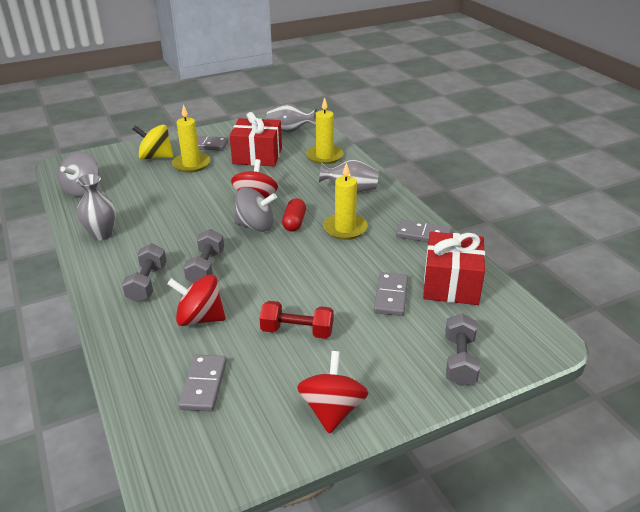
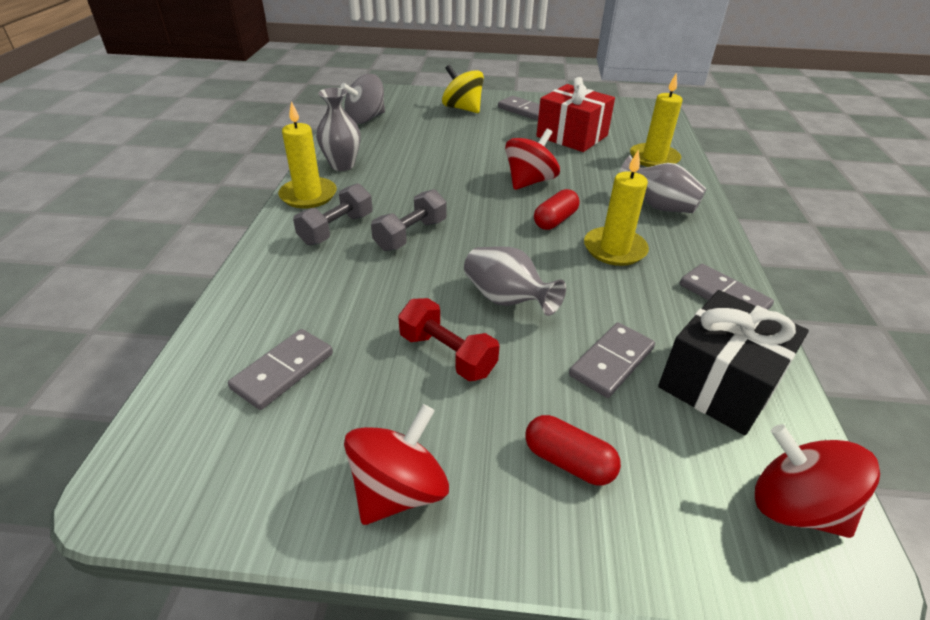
camera: 30 degrees right, 5 degrees up
(191, 164) = (492, 125): yellow candle -> yellow candle (308, 195)
(200, 318) = (352, 289): red spinning top -> red spinning top (795, 507)
(255, 226) = (506, 209): grey spinning top -> none
(290, 131) = (632, 121): grey vase -> grey vase (506, 300)
(406, 355) = (568, 461): none -> red capsule
(451, 284) = (719, 383): red gift -> black gift
(459, 361) = (649, 514): grey dumbbell -> none

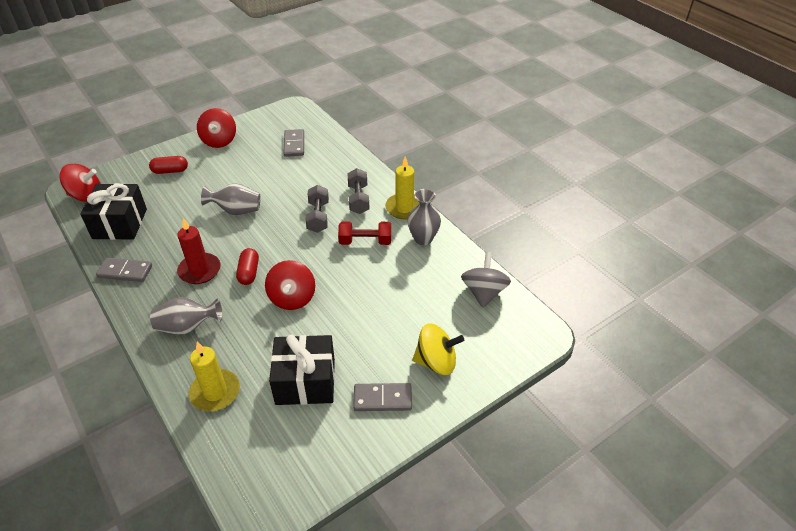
camera: 140 degrees right, 5 degrees up
(447, 354) = (241, 178): red dumbbell -> red dumbbell (365, 241)
(572, 136) = (305, 381): red gift -> black gift
(612, 362) = (170, 209): grey domino -> none
(614, 249) = (199, 270): yellow candle -> red candle

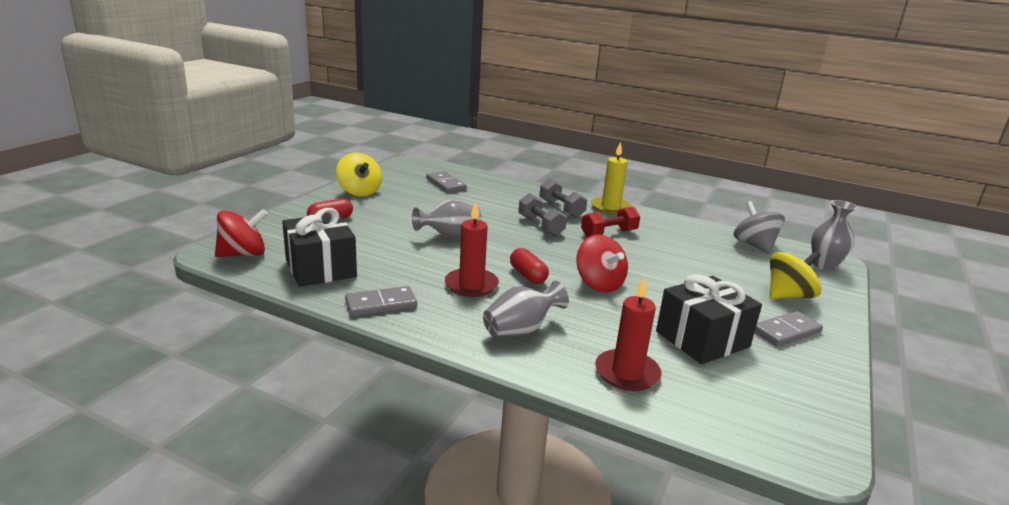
camera: 30 degrees left, 20 degrees down
(215, 392) = (627, 373): yellow candle -> red candle
(219, 141) = (359, 191): red spinning top -> yellow spinning top
(423, 238) = (655, 223): grey vase -> grey vase (824, 265)

